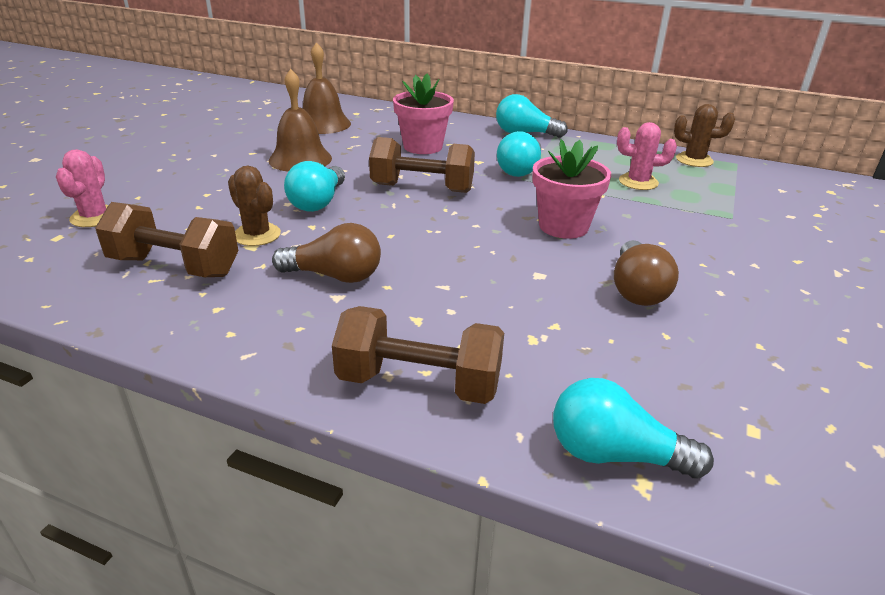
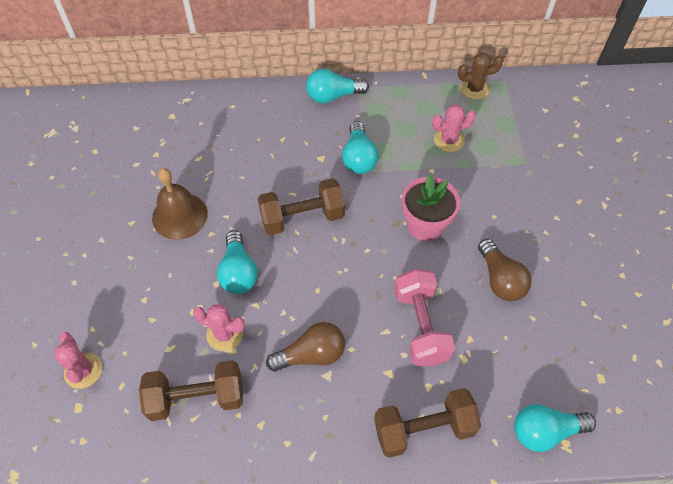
camera: 25 degrees left, 25 degrees up
(257, 235) = (224, 334): brown cactus -> pink cactus
(323, 124) = (157, 148): brown bell -> none
(423, 147) = (265, 153): pink flower pot -> none
(494, 295) = (420, 326): none -> pink dumbbell

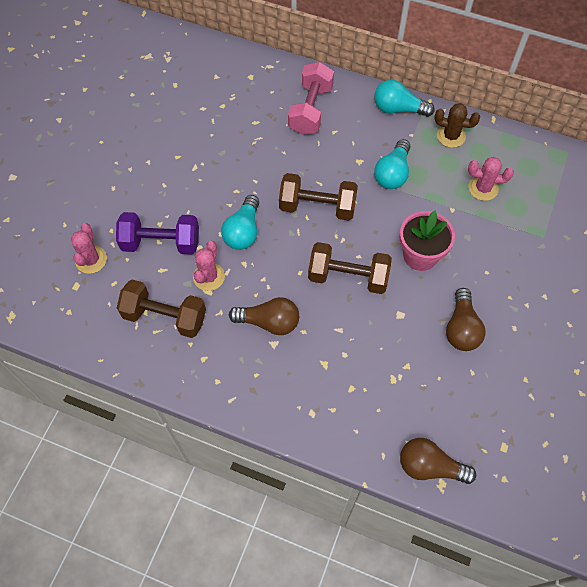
camera: 25 degrees right, 5 degrees up
(155, 319) = (161, 243): none -> purple dumbbell
(180, 216) = (218, 166): brown bell -> none
(224, 334) = (209, 277): pink cactus -> pink cactus turned 60 degrees clockwise
(420, 326) = (370, 338): pink dumbbell -> pink dumbbell (310, 109)
(423, 429) = (329, 419): brown dumbbell -> brown dumbbell (348, 277)
(474, 89) = (534, 149): brown cactus -> brown cactus (451, 136)
(545, 431) = (430, 466): turquoise light bulb -> brown light bulb

